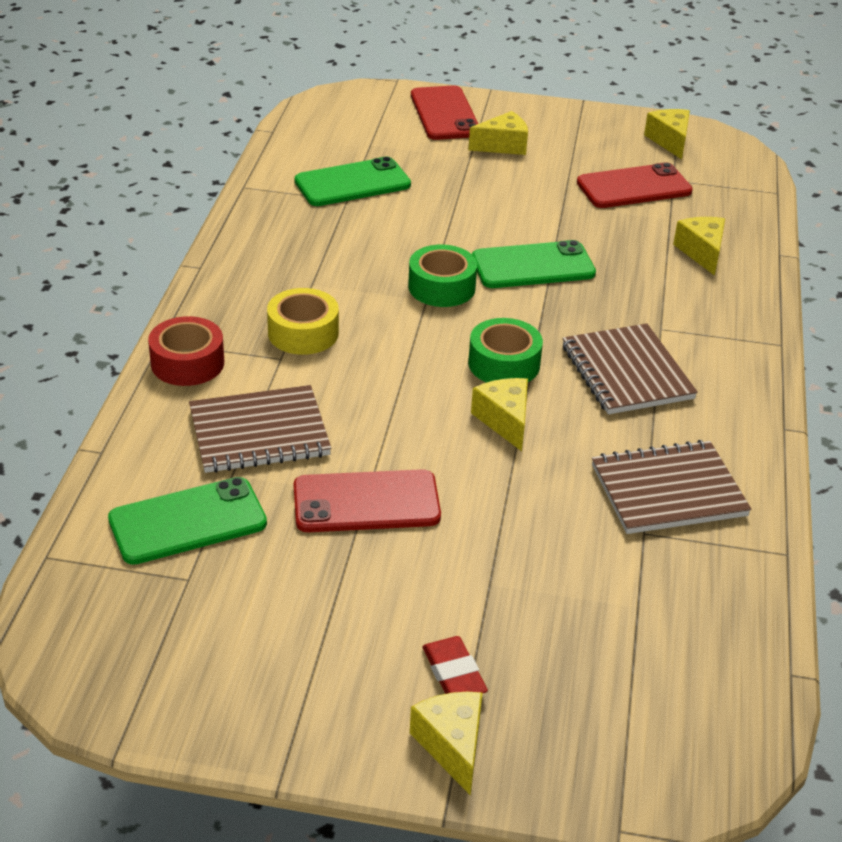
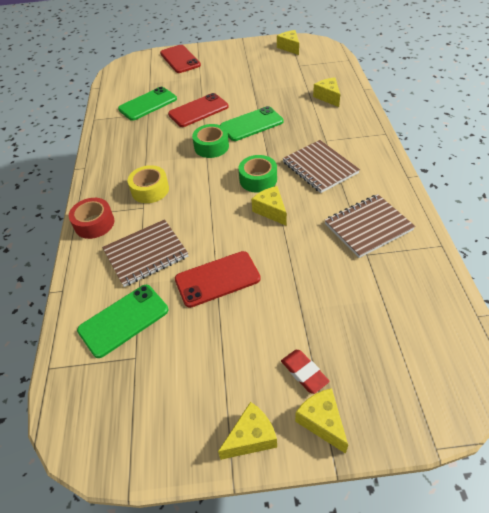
camera: 10 degrees left, 10 degrees up
(503, 146) = (213, 68): yellow cheese -> yellow cheese (251, 437)
(634, 187) = (283, 73): red phone -> red phone (198, 110)

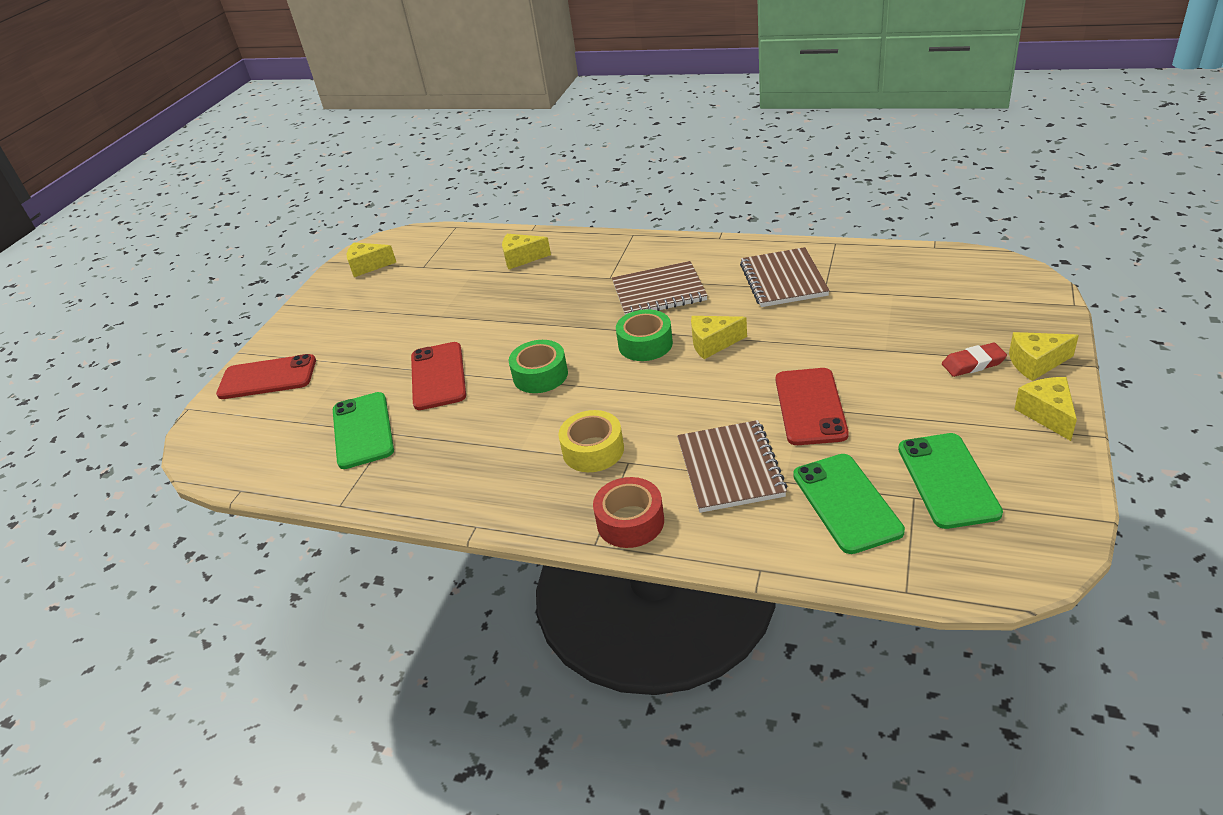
camera: 65 degrees left, 10 degrees down
(251, 124) = (521, 330): green phone -> green phone (947, 480)

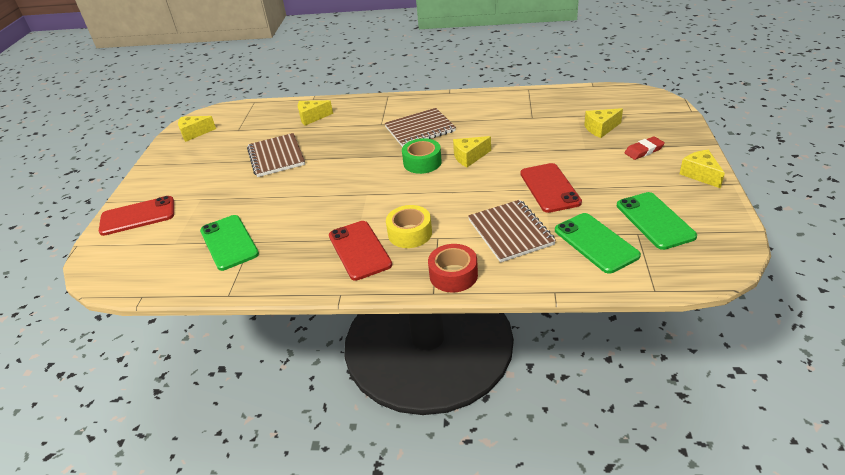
camera: 15 degrees left, 0 degrees up
(438, 376) = (276, 199): red phone -> red phone (359, 250)
(540, 375) = (353, 190): green tape -> none
(783, 280) = (502, 114): brown notebook -> brown notebook (276, 157)
(1036, 363) = (682, 146): yellow cheese -> yellow cheese (600, 129)

